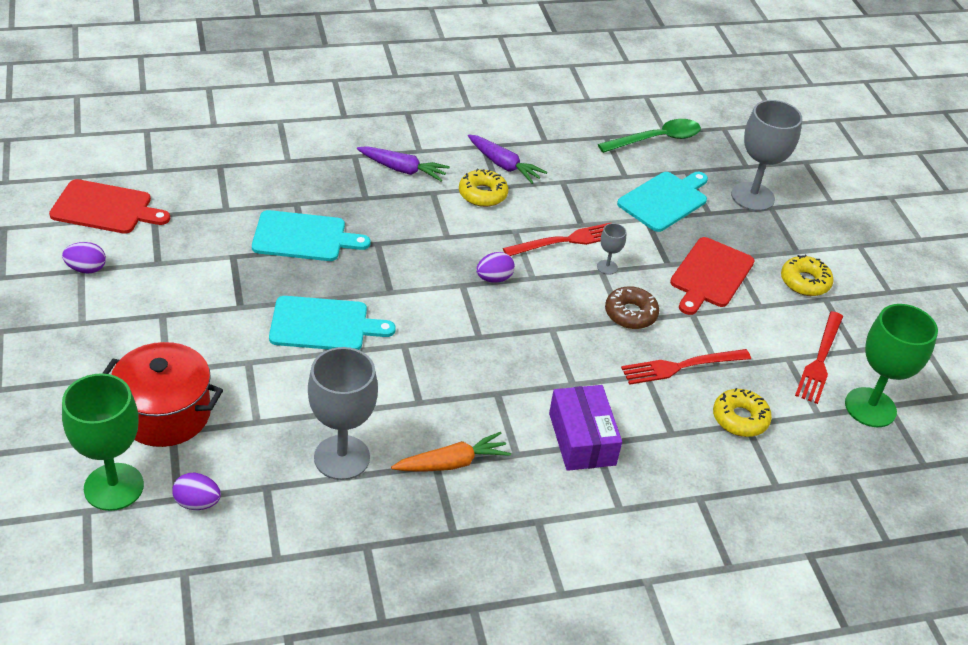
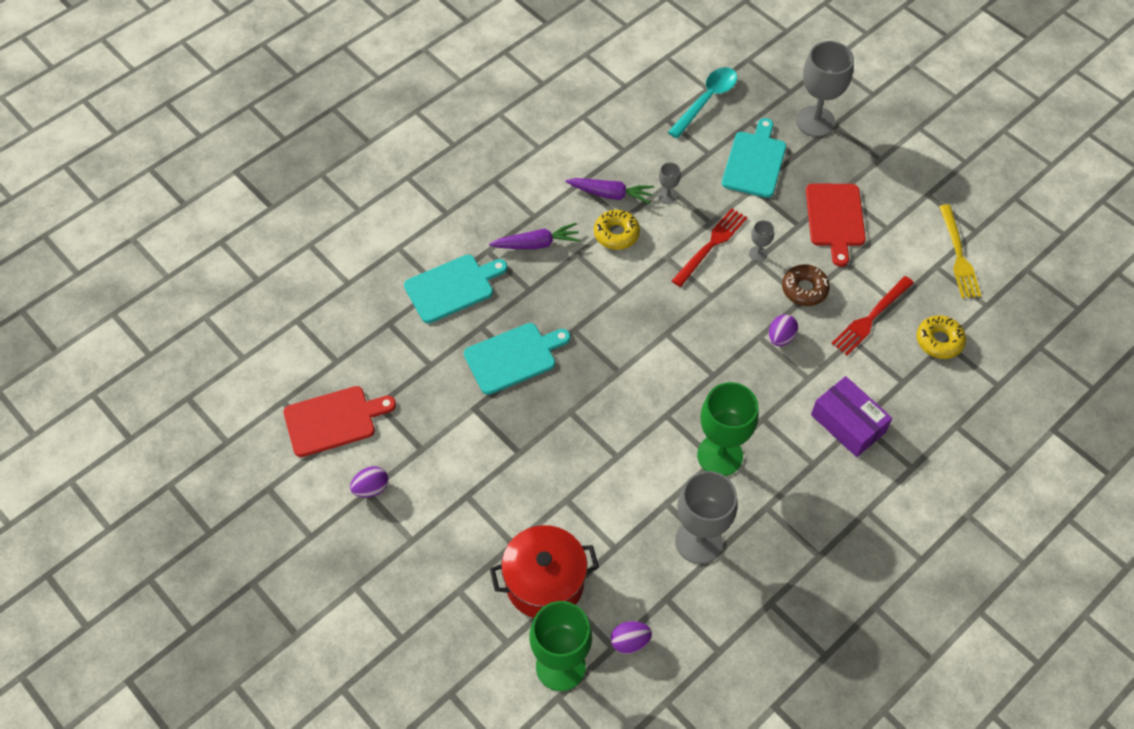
camera: 25 degrees left, 15 degrees up
(324, 325) = (594, 432): turquoise cutting board -> turquoise cutting board (452, 287)
(452, 463) = (776, 499): orange carrot -> none
(494, 278) = (685, 313): purple egg -> purple egg (780, 337)
(556, 189) = (667, 196): none -> grey goblet
(656, 139) = (706, 100): green spoon -> turquoise spoon
(805, 282) = (904, 186): yellow donut -> none
(820, 360) = (958, 255): red fork -> yellow fork
(870, 407) = (1016, 279): green goblet -> green goblet (720, 455)

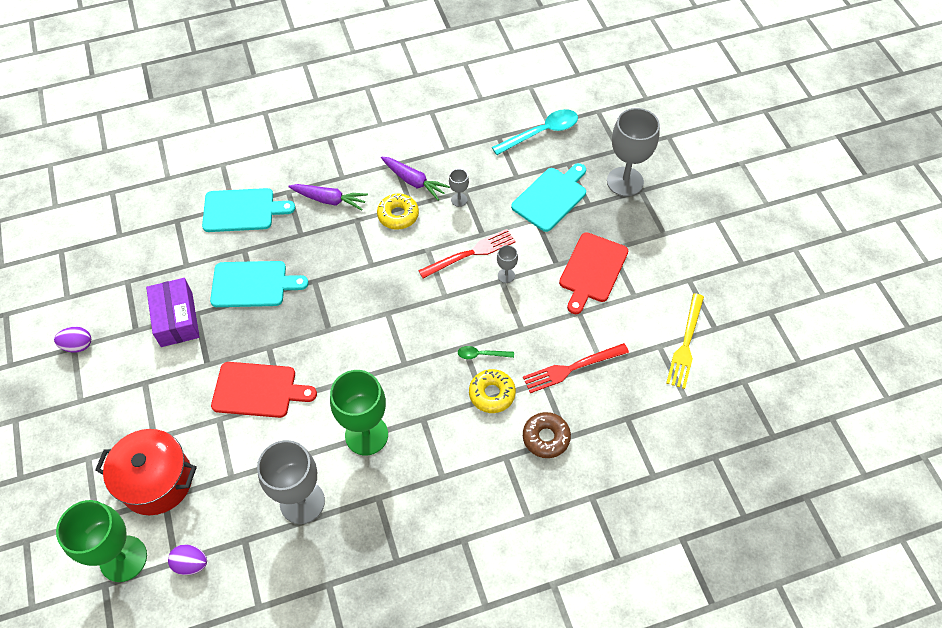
camera: 25 degrees right, 0 degrees up
(334, 420) = (86, 280): red cutting board -> red cutting board (258, 390)
(780, 337) = (481, 354): purple egg -> green spoon
(804, 289) = (528, 321): brown donut -> brown donut (546, 437)
(848, 423) = (494, 454): purple box -> purple box (176, 319)
(939, 341) = (622, 413): yellow donut -> yellow donut (492, 394)

